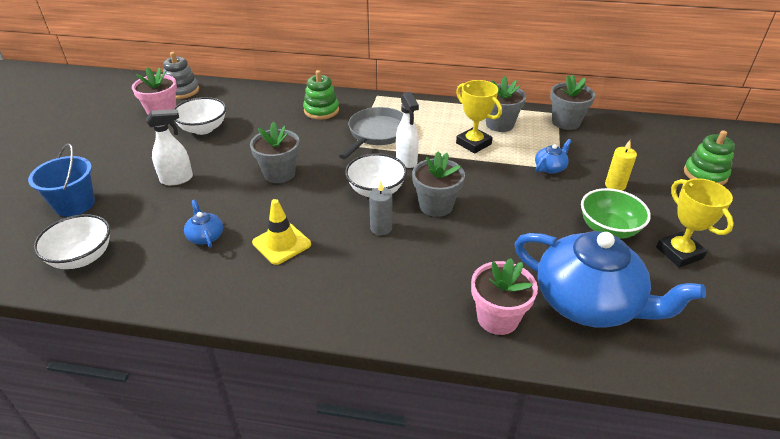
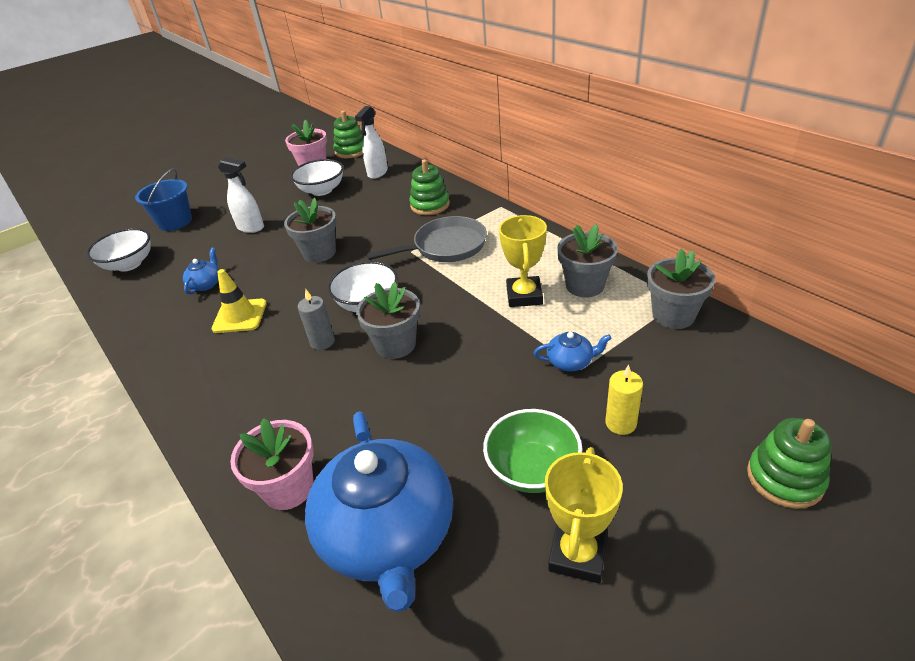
camera: 45 degrees right, 0 degrees up
(182, 91) = (351, 151): grey stacking toy -> green stacking toy
(406, 160) = (434, 286): white spray bottle -> white spray bottle (377, 173)

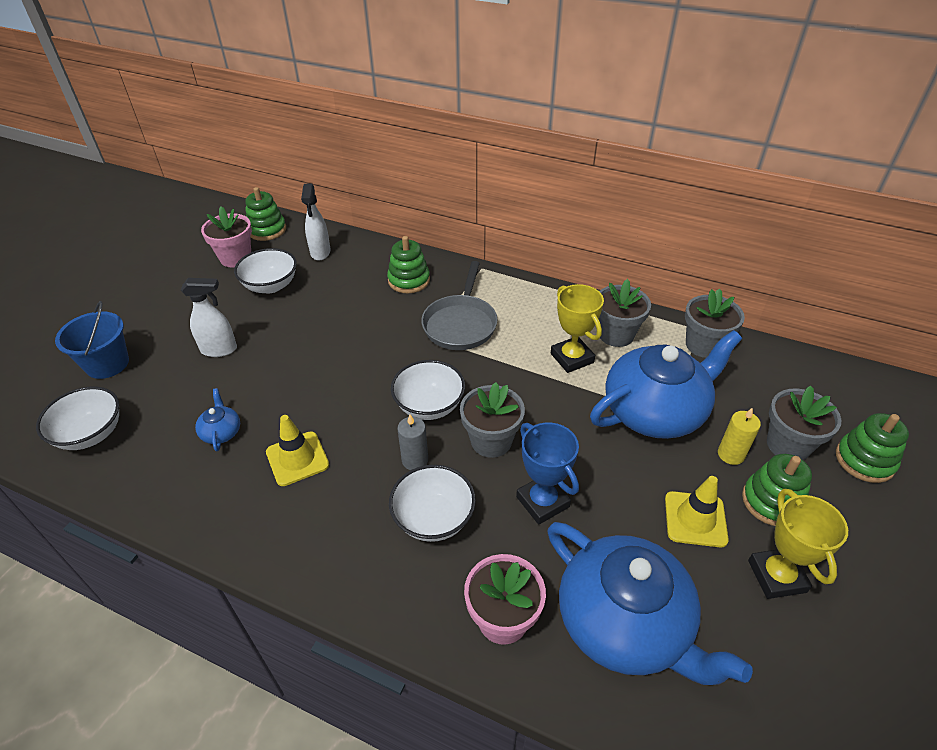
camera: 30 degrees left, 5 degrees up
(300, 390) = (433, 518): none -> white bowl
(319, 253) = (330, 362): grey flower pot -> grey flower pot (788, 445)
(399, 406) = (542, 502): none -> blue trophy
(445, 247) = (460, 324): grey pan -> grey pan turned 150 degrees clockwise
(532, 469) = (695, 519): green bowl -> yellow traffic cone
(570, 362) = (655, 411): blue teapot -> blue teapot, size x2.48
(631, 482) = (772, 501): none -> green stacking toy

